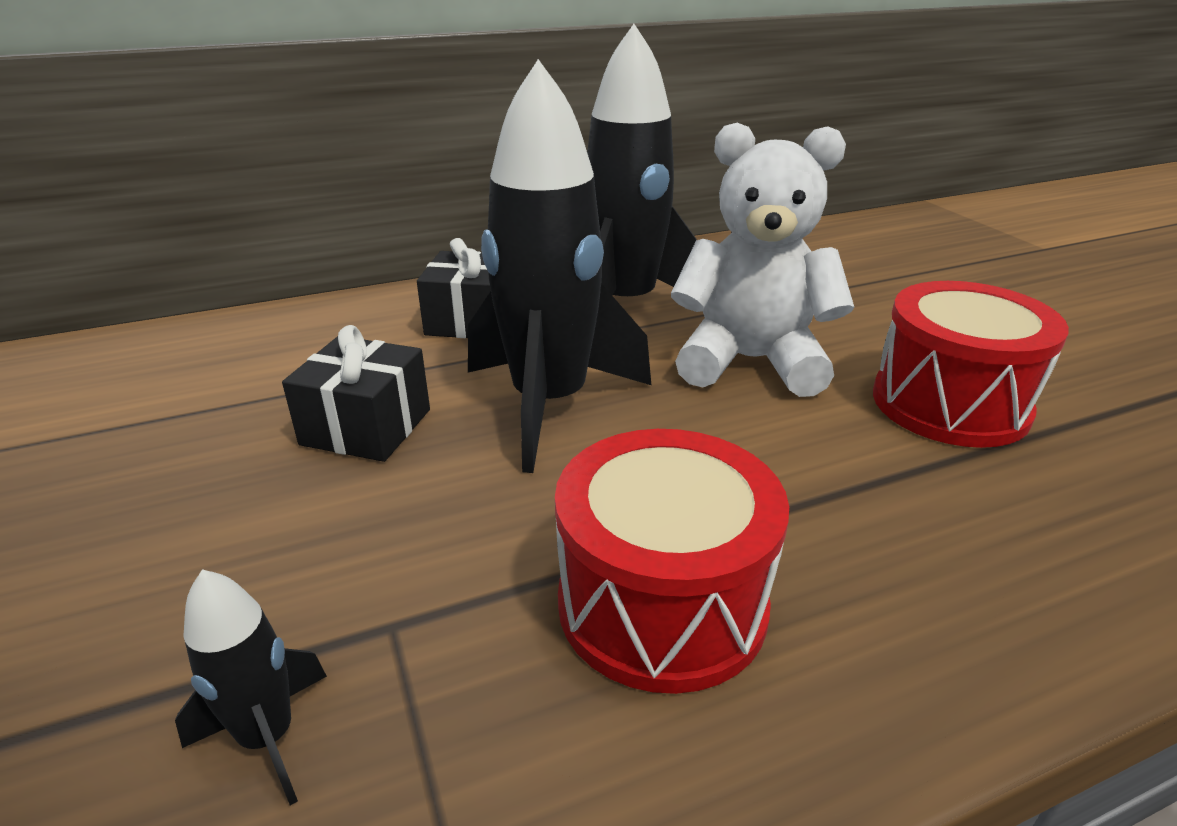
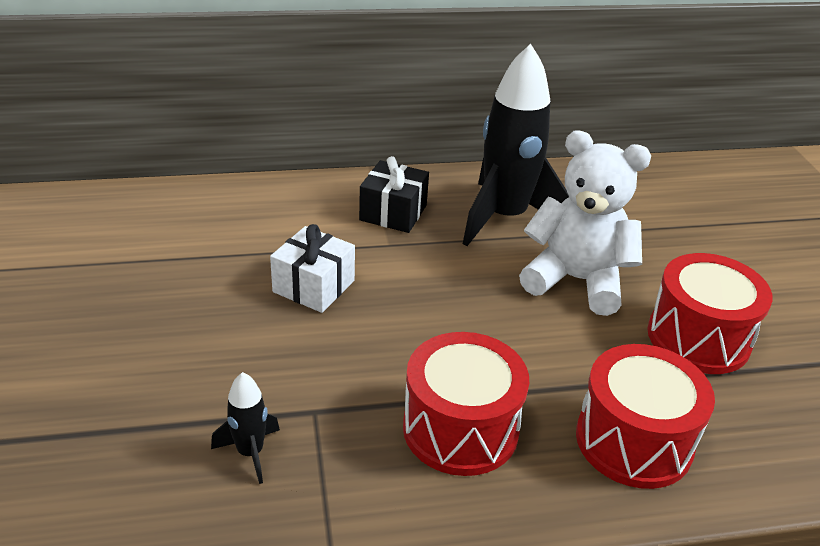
camera: 10 degrees right, 5 degrees up
(366, 427) = (313, 286): black gift -> white gift
(549, 405) = (430, 290): black rocket -> none
(948, 565) = (634, 441): none -> red drum

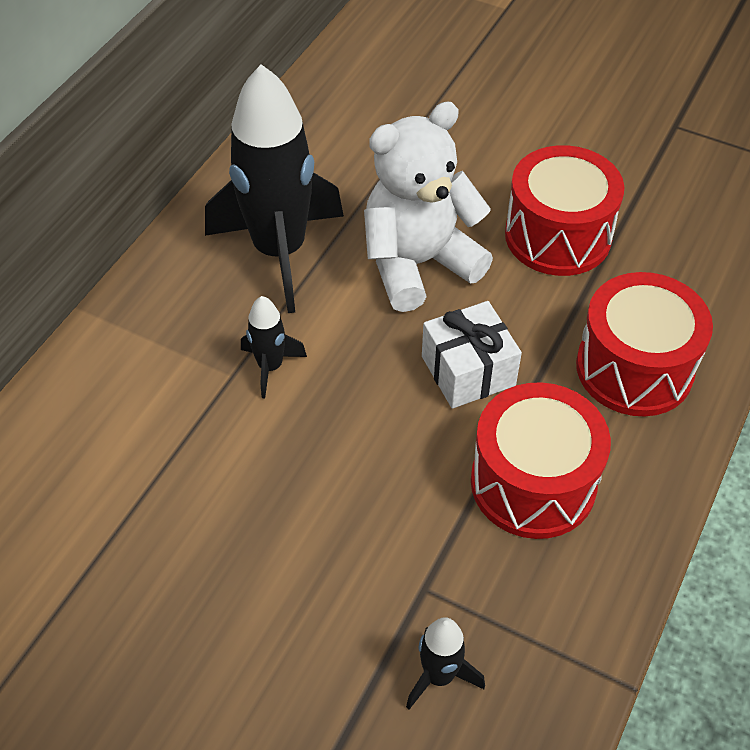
camera: 50 degrees left, 15 degrees up
(313, 286) = (241, 483): white gift -> white gift (468, 371)
(393, 213) = (183, 338): black gift -> none
(413, 256) = (270, 367): none -> black rocket

